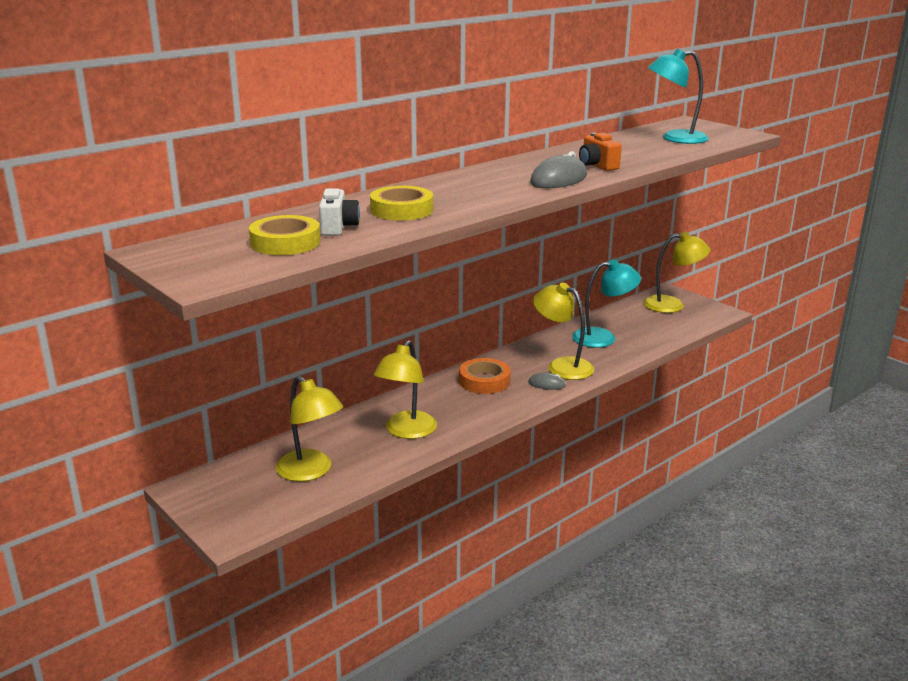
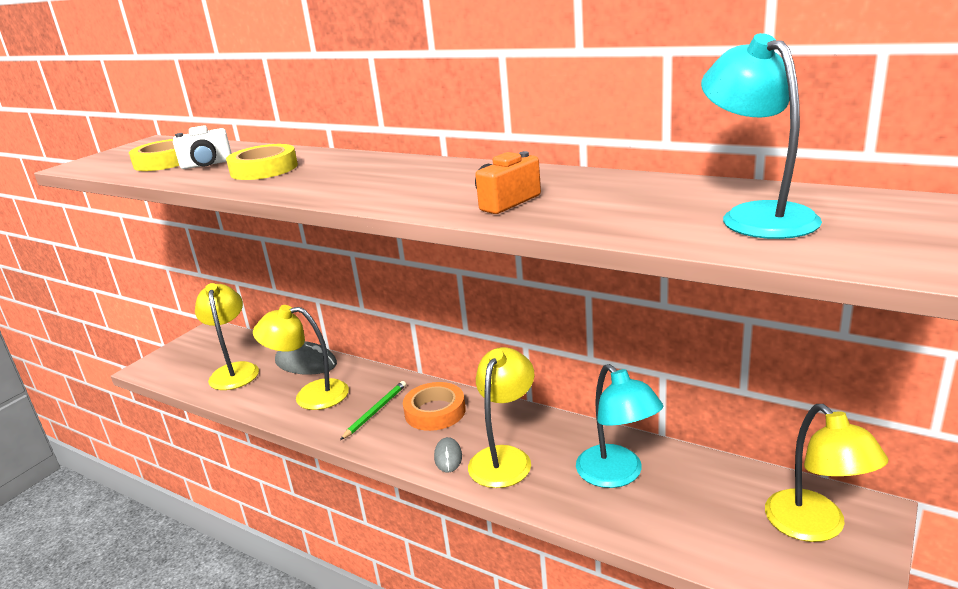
camera: 75 degrees right, 0 degrees up
(310, 471) = (234, 371): yellow lamp -> yellow lamp turned 135 degrees clockwise
(462, 404) = (375, 411): none -> green pencil
(558, 179) = (417, 197): grey mouse -> grey mouse (306, 363)

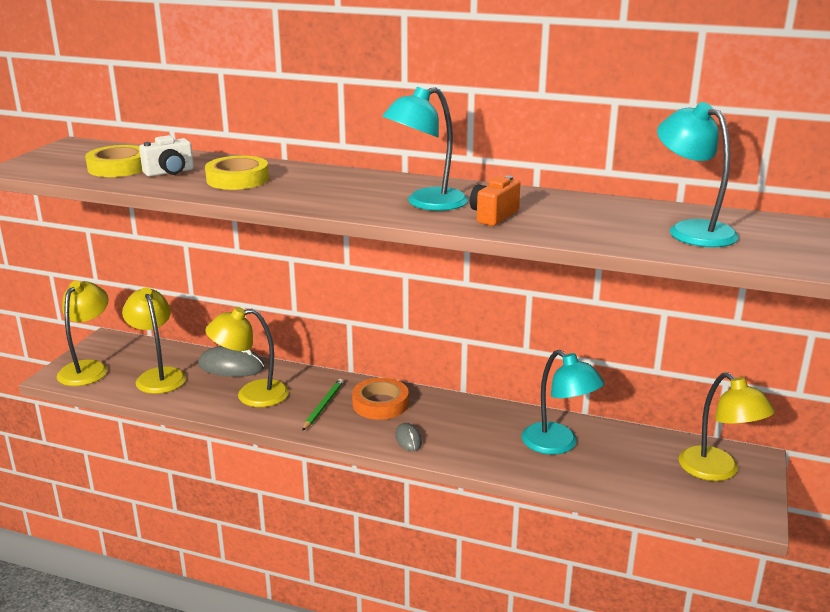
camera: 15 degrees left, 0 degrees up
(439, 189) = (426, 203): none -> turquoise lamp
(504, 458) = (458, 437): yellow lamp -> yellow lamp (88, 368)

